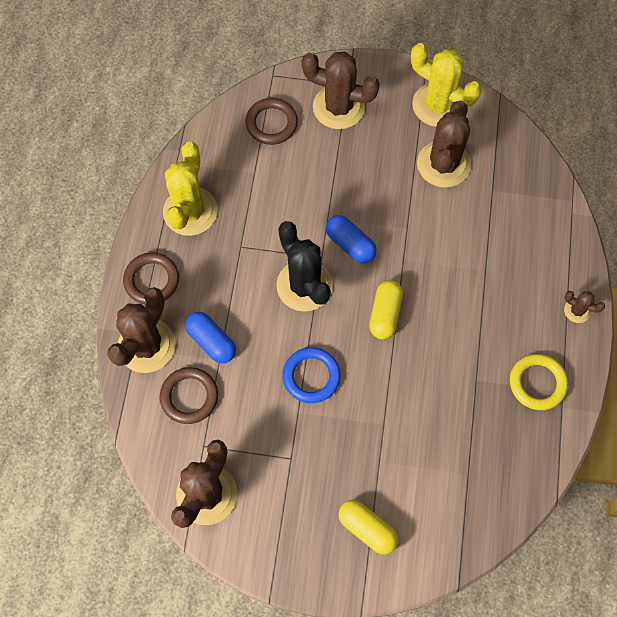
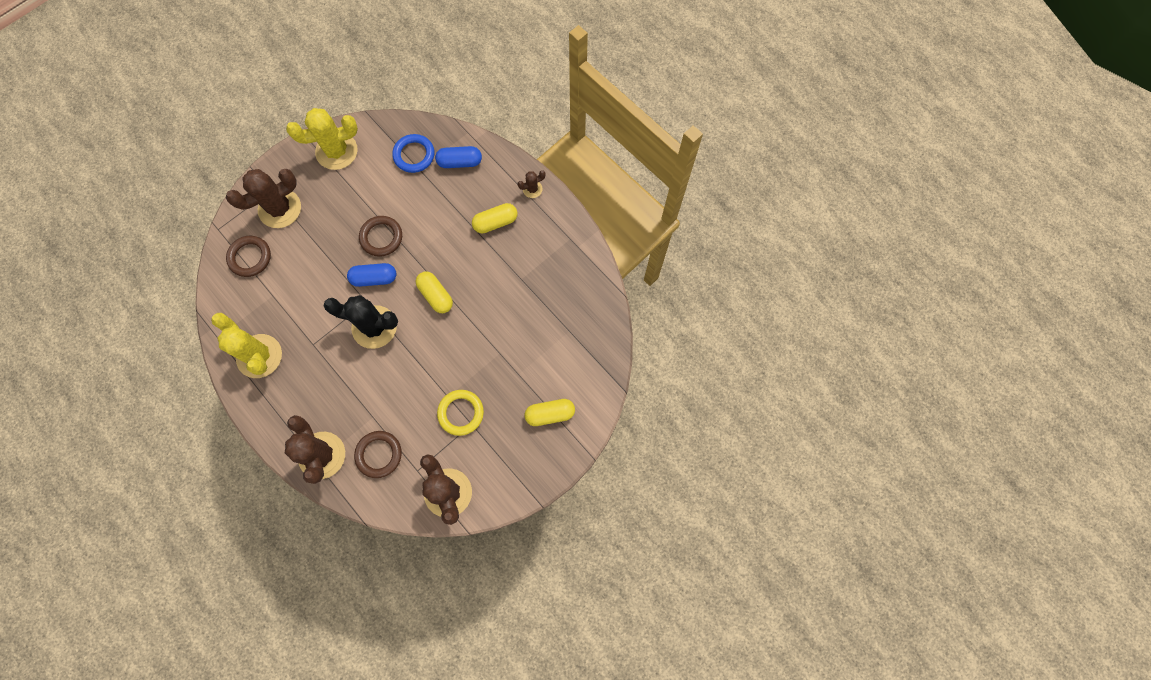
camera: 50 degrees left, 5 degrees up
(152, 280) = (282, 417): brown ring -> brown ring (381, 237)
(211, 341) = (357, 412): blue capsule -> blue capsule (460, 162)
(311, 376) = (433, 370): blue ring -> blue ring (414, 155)
(443, 164) = (377, 182): brown cactus -> none
(509, 305) = (495, 222): none -> yellow capsule
(537, 383) = (553, 247): yellow ring -> yellow ring (461, 413)

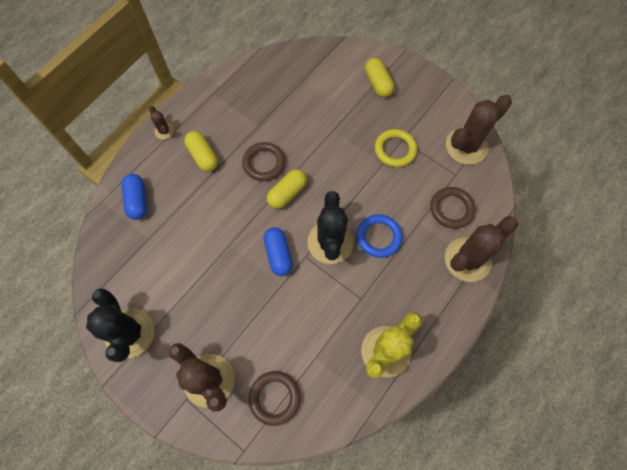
camera: 100 degrees left, 5 degrees down
(336, 151) = (130, 333): yellow cactus -> black cactus
(381, 237) = (232, 258): brown ring -> brown ring (264, 163)
(414, 155) = (131, 247): blue ring -> blue ring (378, 237)

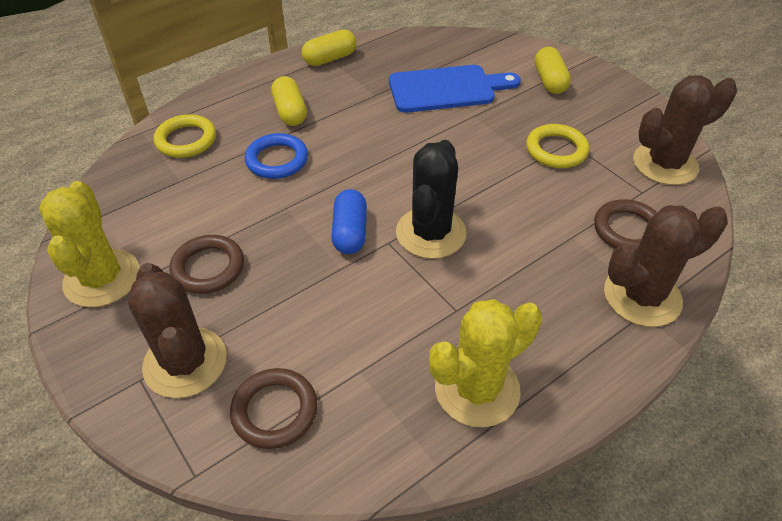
camera: 15 degrees right, 20 degrees down
(130, 333) = (102, 278): black cactus -> yellow cactus
(138, 201) = (186, 140): blue capsule -> yellow ring
(164, 131) = (252, 81): brown cactus -> none
(264, 163) = (367, 132): brown ring -> brown ring (208, 267)
(287, 193) = (387, 168): yellow capsule -> yellow capsule (330, 59)
(308, 108) = (447, 89): none -> blue cutting board
(378, 237) = (505, 241): blue ring -> blue ring (277, 160)

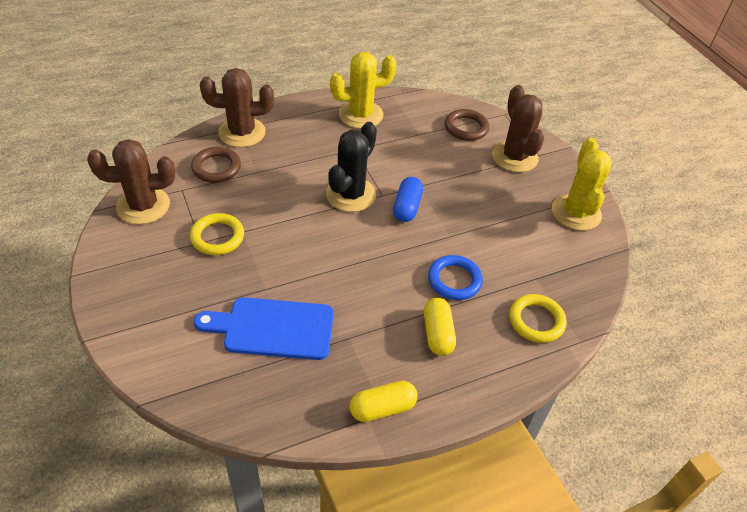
camera: 170 degrees left, 0 degrees up
(208, 267) = (506, 204): brown ring -> none
(549, 81) = (164, 314): yellow capsule -> none

